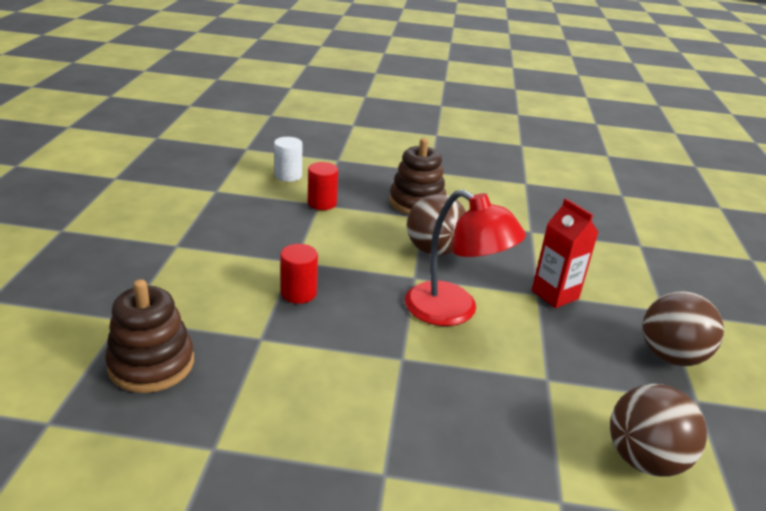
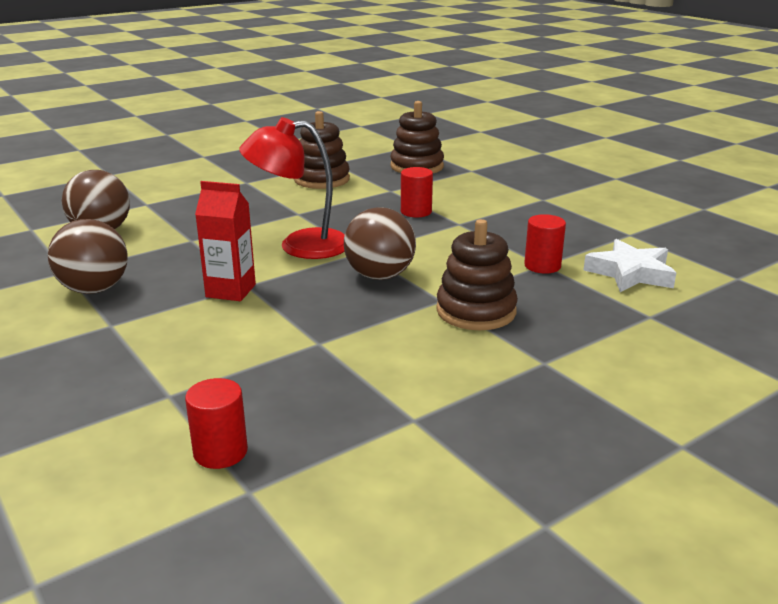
camera: 140 degrees right, 5 degrees down
(288, 175) = (630, 273): white cylinder -> white star
(291, 411) = (321, 179): none -> brown stacking toy
(626, 211) = (220, 452): none -> red cylinder

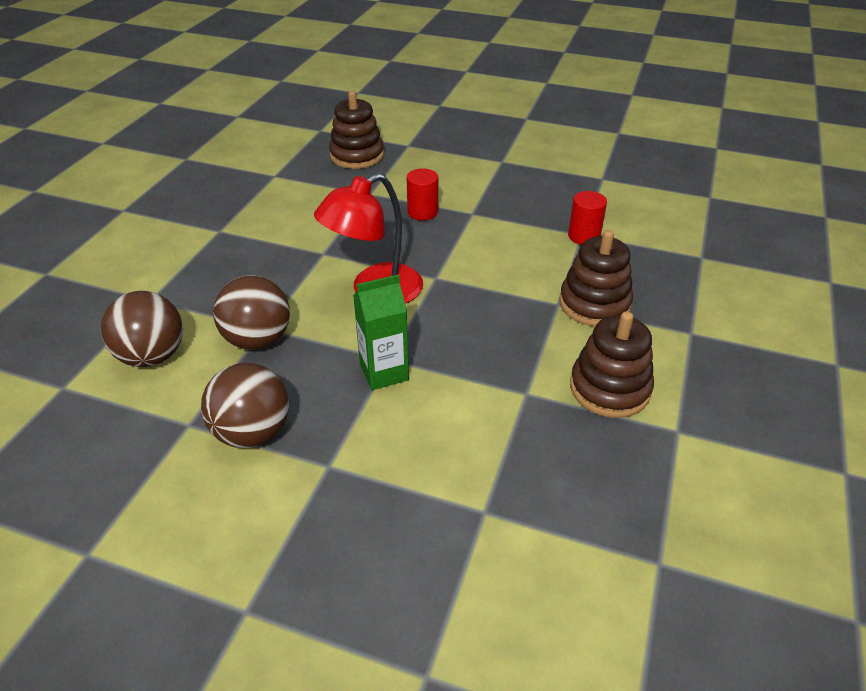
camera: 35 degrees left, 15 degrees up
(220, 452) = (596, 541): red cylinder -> none
(231, 291) = (384, 372): red carton -> green carton
(321, 179) = (290, 201): brown stacking toy -> brown stacking toy (609, 388)
(380, 276) = (483, 298): brown ball -> brown ball (258, 340)
(630, 273) = (646, 219): white star -> none

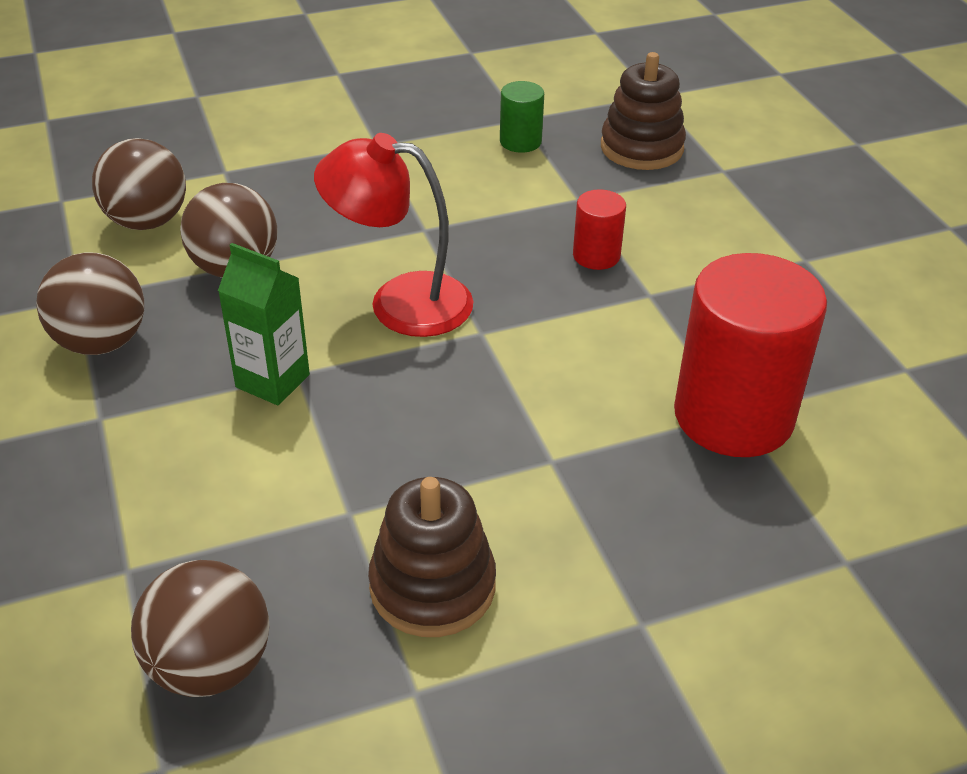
camera: 50 degrees right, 0 degrees up
(294, 185) = (520, 142): none -> green cylinder
(584, 236) = (733, 416): red cylinder -> red cylinder, size x2.16
(594, 304) = (591, 495): brown stacking toy -> none
(596, 506) = (210, 666): none -> brown ball

